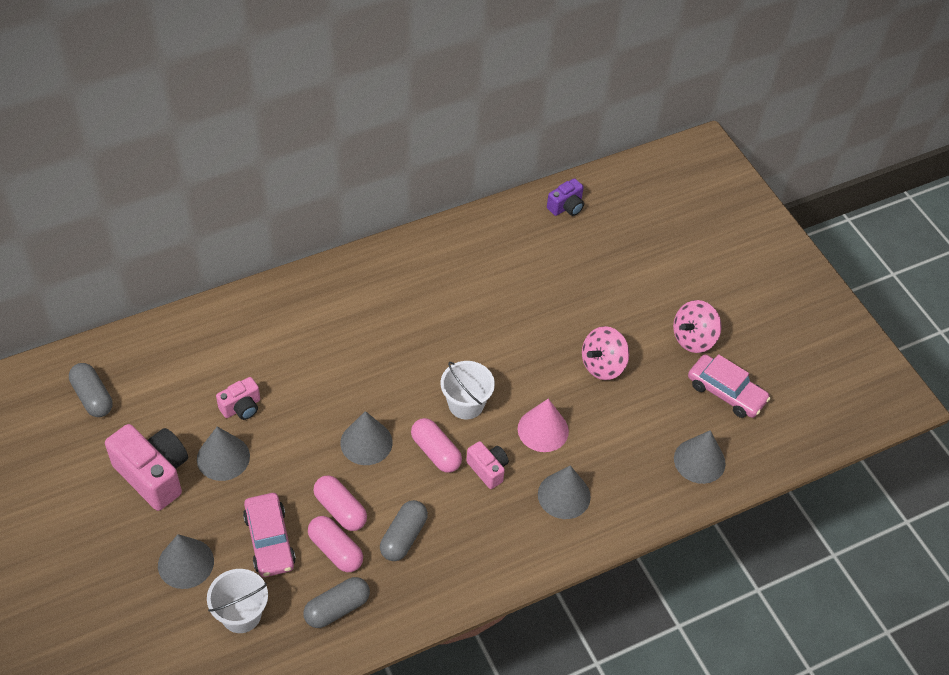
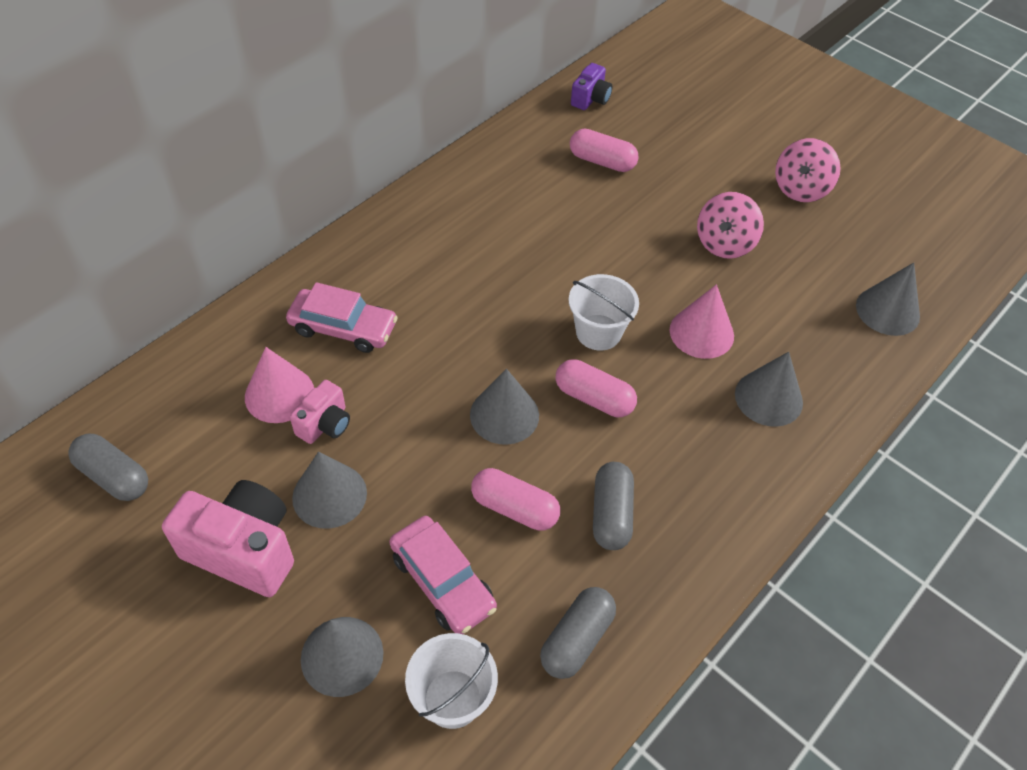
camera: 20 degrees left, 0 degrees up
(220, 375) = (279, 394): none -> pink cone
(335, 550) = (535, 563): pink capsule -> pink capsule (602, 161)
(488, 469) = (666, 398): pink camera -> none
(726, 392) = (868, 232): pink car -> pink car (343, 328)

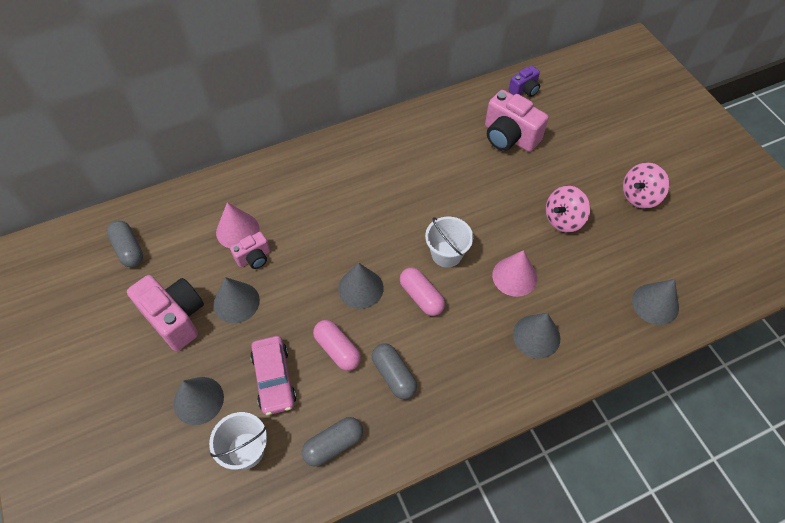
camera: 25 degrees right, 5 degrees up
(343, 328) = (292, 200): pink car -> none
(602, 161) = (509, 137): pink capsule -> pink camera
(611, 514) = (394, 375): grey capsule -> grey capsule turned 60 degrees counterclockwise

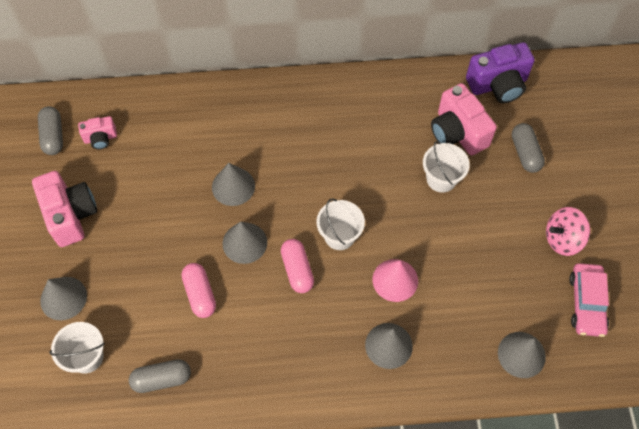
camera: 20 degrees right, 5 degrees up
(236, 302) = (128, 218): grey cone -> grey cone (233, 186)
(237, 230) = (155, 148): pink cone -> none
(254, 258) = (160, 180): pink camera -> pink camera (100, 138)
(274, 378) = (134, 301): pink car -> pink car (586, 303)
(394, 375) = (240, 336): grey capsule -> grey capsule (525, 153)
(514, 178) = (441, 179): none -> white bucket
(524, 90) = (498, 85): purple camera -> purple camera, size x1.83
(563, 219) = (471, 238): pink spinning top -> none

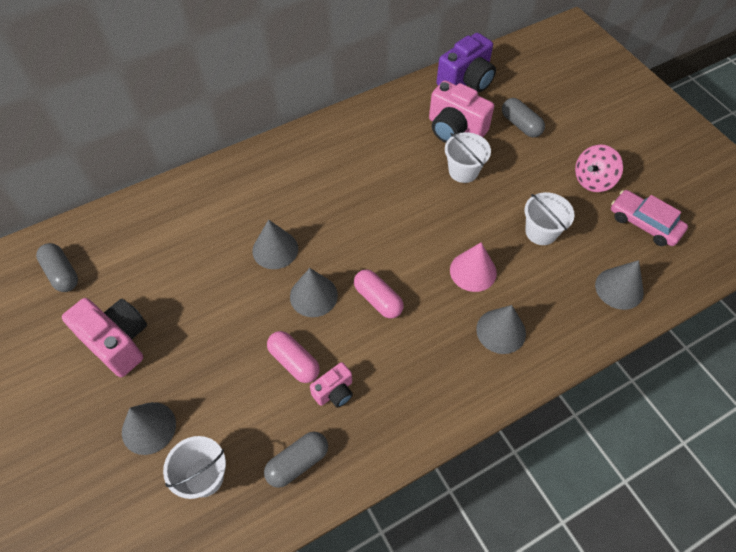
camera: 25 degrees left, 5 degrees down
(100, 138) = (115, 257): pink camera -> pink camera (334, 392)
(339, 236) = (400, 253): white bucket -> white bucket (541, 232)
(586, 303) = (644, 223): pink car -> pink car turned 150 degrees clockwise

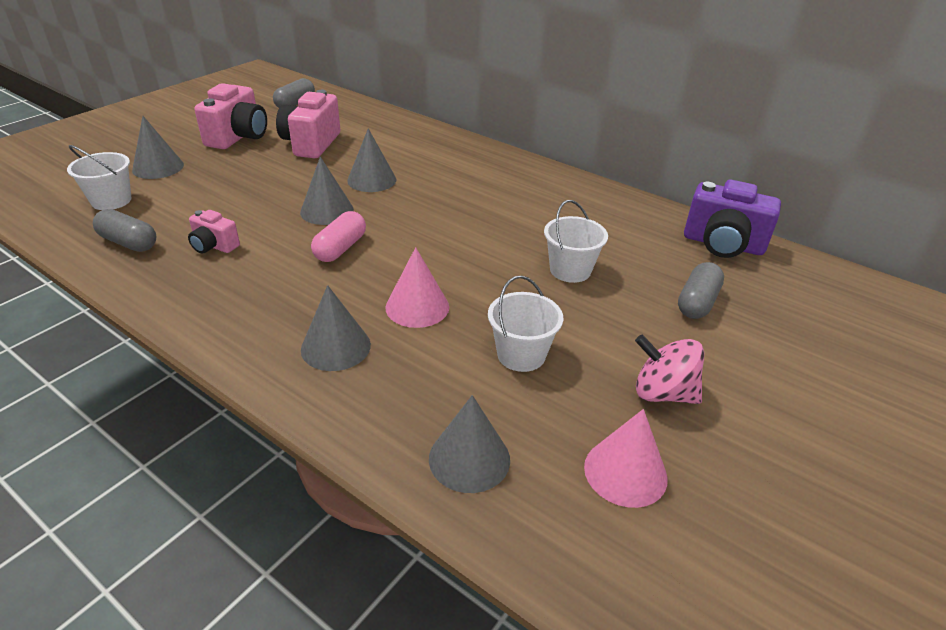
camera: 65 degrees right, 20 degrees down
(294, 362) = (243, 217): pink capsule -> none
(455, 129) = (632, 251): pink camera -> pink camera (311, 144)
(644, 223) = (625, 472): pink car -> pink cone

